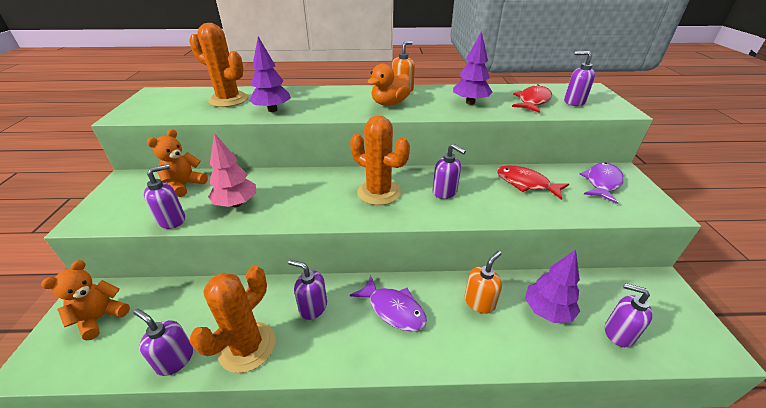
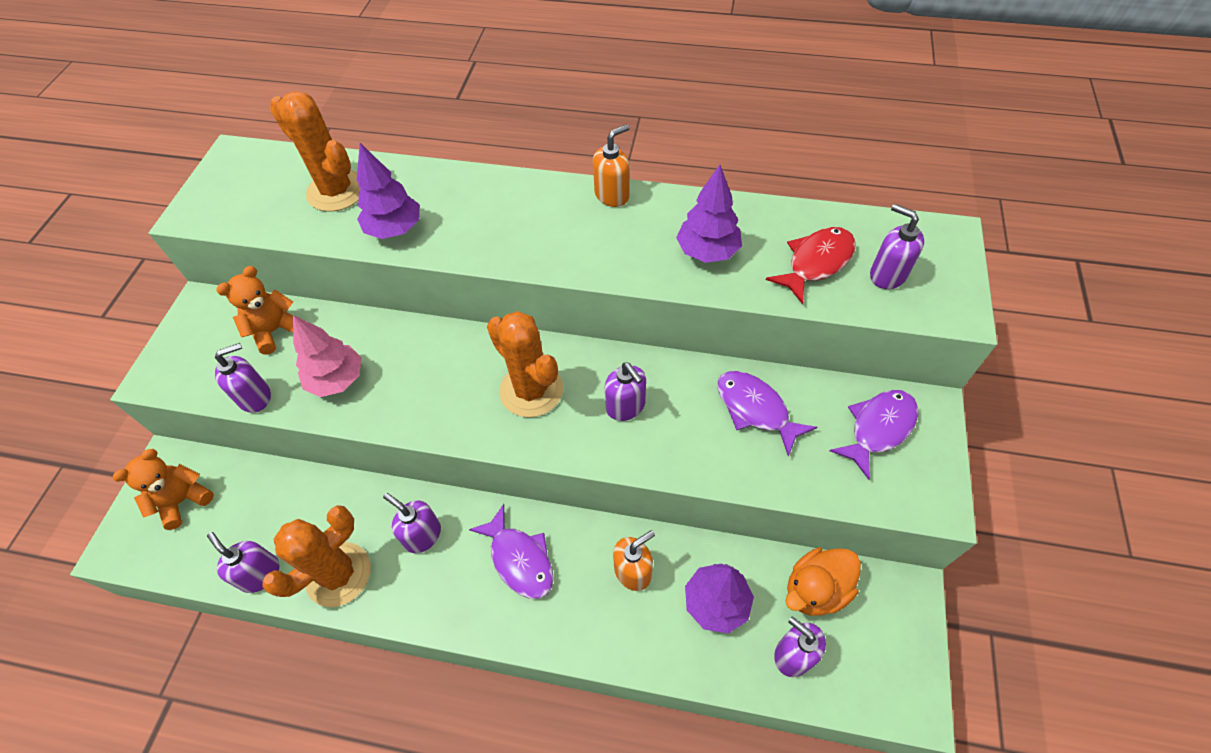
camera: 15 degrees right, 20 degrees up
(390, 103) = (576, 236): orange duck -> orange duck (815, 589)
(525, 184) = (755, 409): red fish -> purple fish

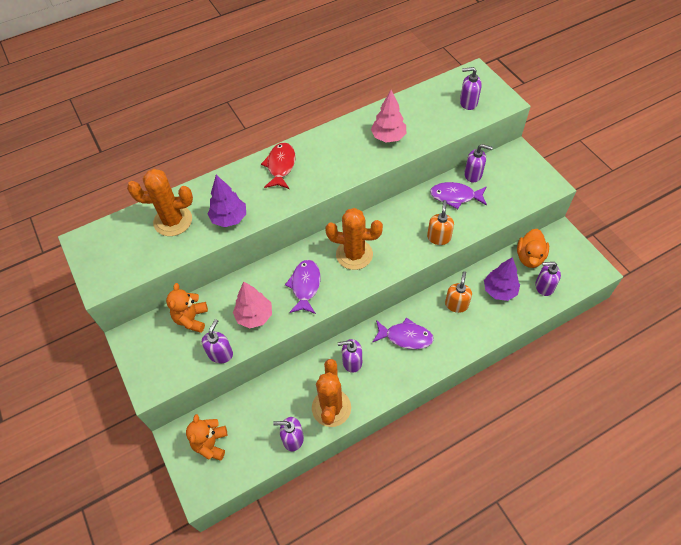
camera: 40 degrees left, 0 degrees up
(612, 195) = (318, 138): orange soap dispenser -> orange soap dispenser (439, 237)
(626, 406) = (402, 232): purple soap dispenser -> purple soap dispenser (473, 174)
(707, 252) = (388, 137): purple tree -> pink tree
(816, 263) = (436, 114): red fish -> red fish (281, 166)
(878, 428) = (507, 172): purple fish -> purple fish (305, 286)

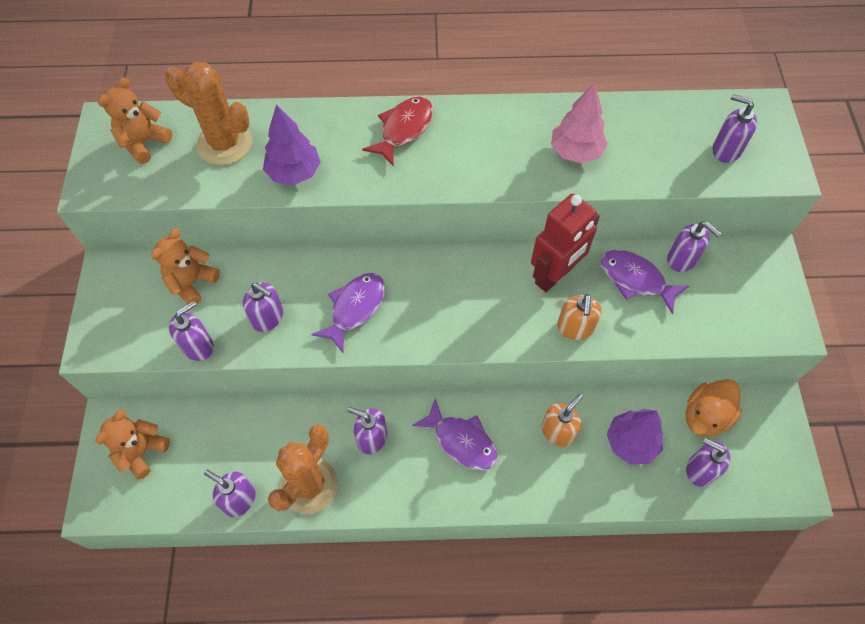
camera: 25 degrees right, 5 degrees up
(118, 243) = (144, 143): none -> orange teddy bear
(254, 316) = (268, 317): pink tree -> purple soap dispenser
(354, 254) = (444, 296): orange cactus -> none
(410, 214) = (554, 275): none -> red robot
(439, 237) = (575, 328): orange soap dispenser -> orange soap dispenser turned 150 degrees clockwise

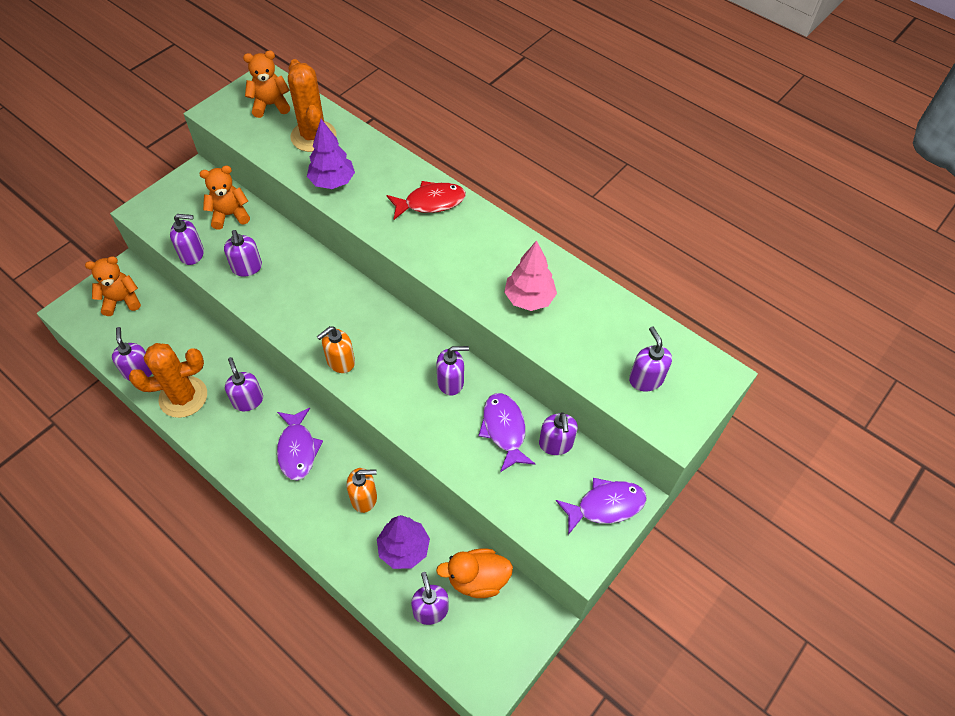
camera: 40 degrees right, 5 degrees down
(355, 308) = (301, 302): purple fish -> purple fish (605, 505)
(554, 275) = (451, 382): red robot -> purple soap dispenser
(575, 328) = (423, 426): orange soap dispenser -> orange soap dispenser (340, 361)

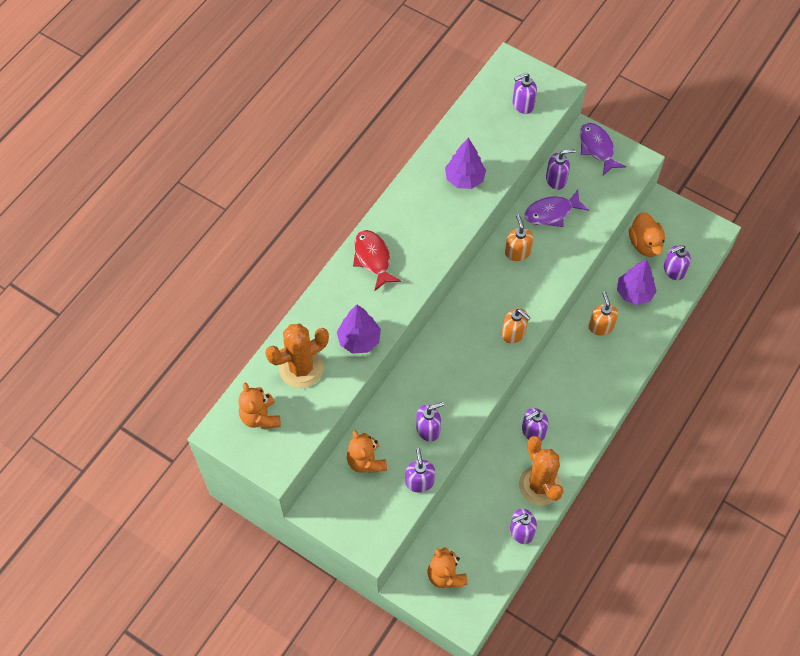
camera: 95 degrees left, 5 degrees up
(297, 449) = (570, 382): purple fish -> none
(451, 382) = (517, 252): purple soap dispenser -> orange soap dispenser
(529, 299) = (464, 179): pink tree -> purple tree

